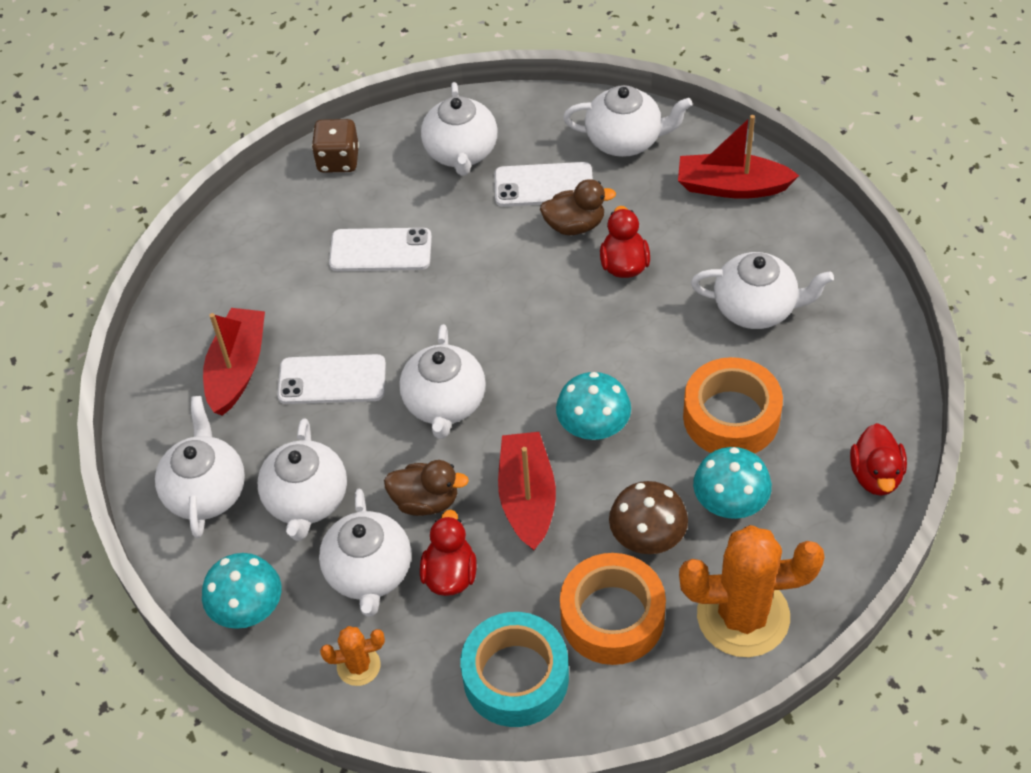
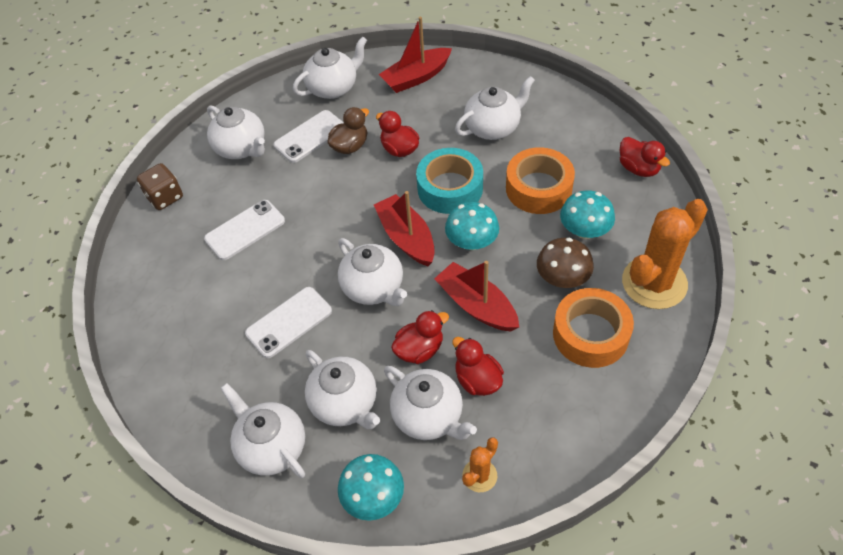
camera: 40 degrees left, 0 degrees up
(237, 369) = (218, 358): red boat -> red boat (406, 238)
(426, 501) = (419, 349): brown duck -> red duck
(516, 677) = (575, 408): turquoise tape -> turquoise tape (450, 188)

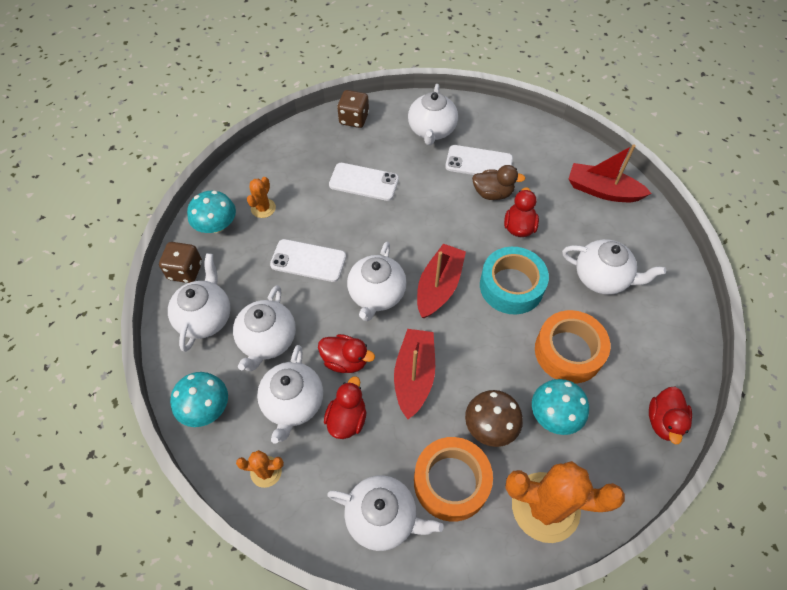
camera: 50 degrees right, 5 degrees up
(192, 328) = (263, 208): none -> orange cactus
(199, 438) = (185, 271): none -> brown dice
(333, 88) = (538, 145): white teapot -> white teapot (383, 517)
(472, 242) = (472, 335): turquoise mushroom -> turquoise mushroom (216, 225)

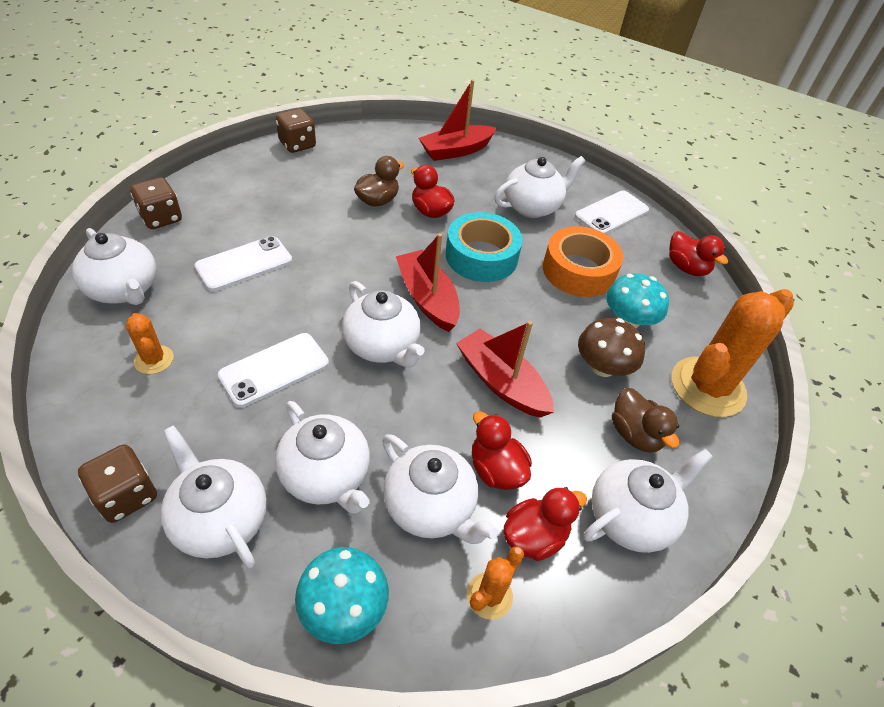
camera: 55 degrees left, 10 degrees down
(216, 225) = (111, 418): turquoise mushroom -> none
(345, 360) = (428, 423): red duck -> red duck (534, 536)
(431, 130) = (259, 185): white teapot -> white teapot (124, 290)
(451, 482) = (635, 434): orange tape -> brown duck
(479, 163) = (336, 185): white phone -> white phone (611, 213)
(490, 113) = (297, 145): none -> brown dice

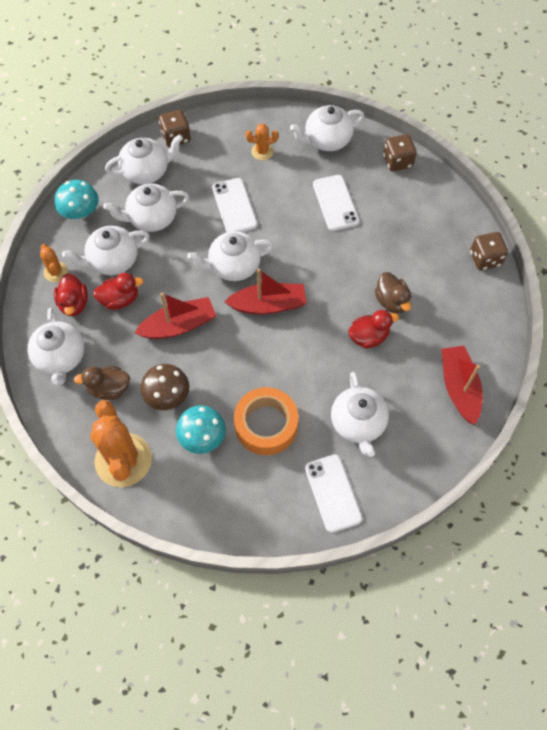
camera: 115 degrees right, 15 degrees up
(481, 256) = (303, 357): turquoise tape -> none
(686, 268) = (243, 522): red duck -> none

